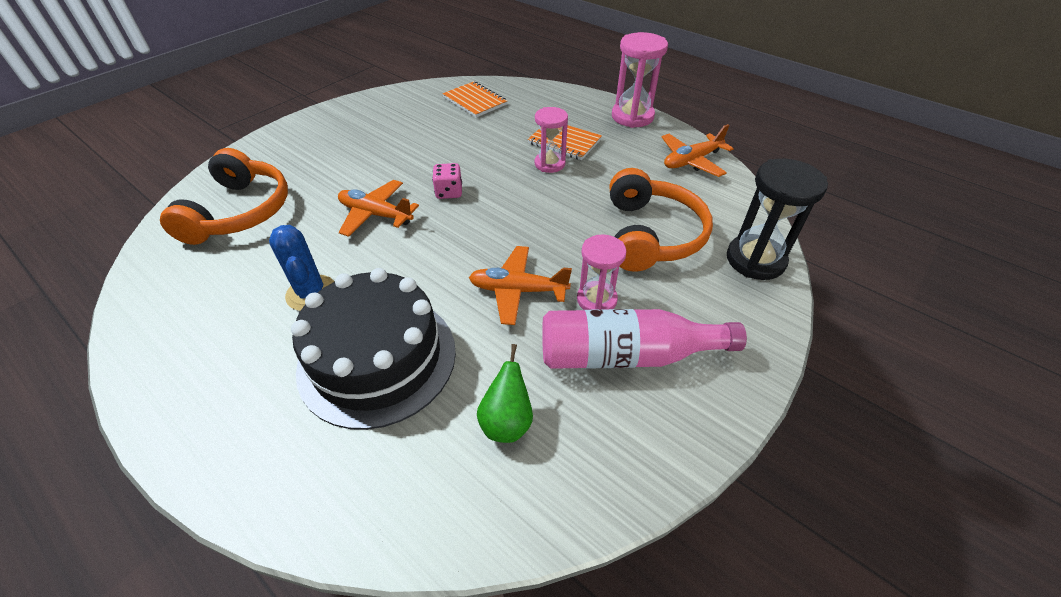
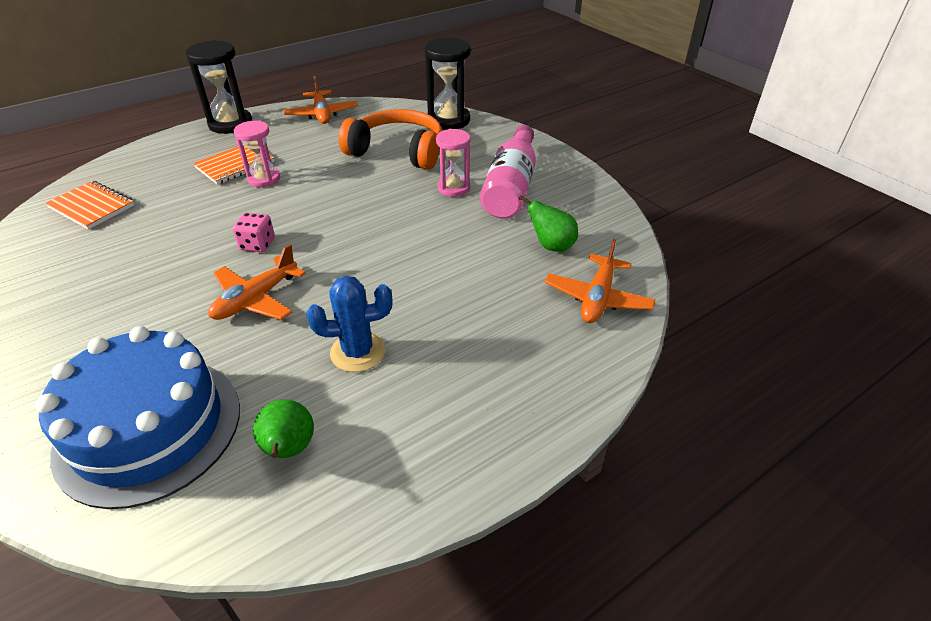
camera: 75 degrees left, 5 degrees down
(206, 284) = (289, 450): none -> green pear
(239, 212) = (149, 428): orange headphones -> blue cake
(377, 358) = (467, 307): black cake -> none
(475, 101) = (91, 207): orange notebook -> orange notebook turned 60 degrees clockwise
(518, 290) = (424, 222): orange plane -> orange plane (597, 298)
(632, 116) = (230, 124): pink hourglass -> black hourglass

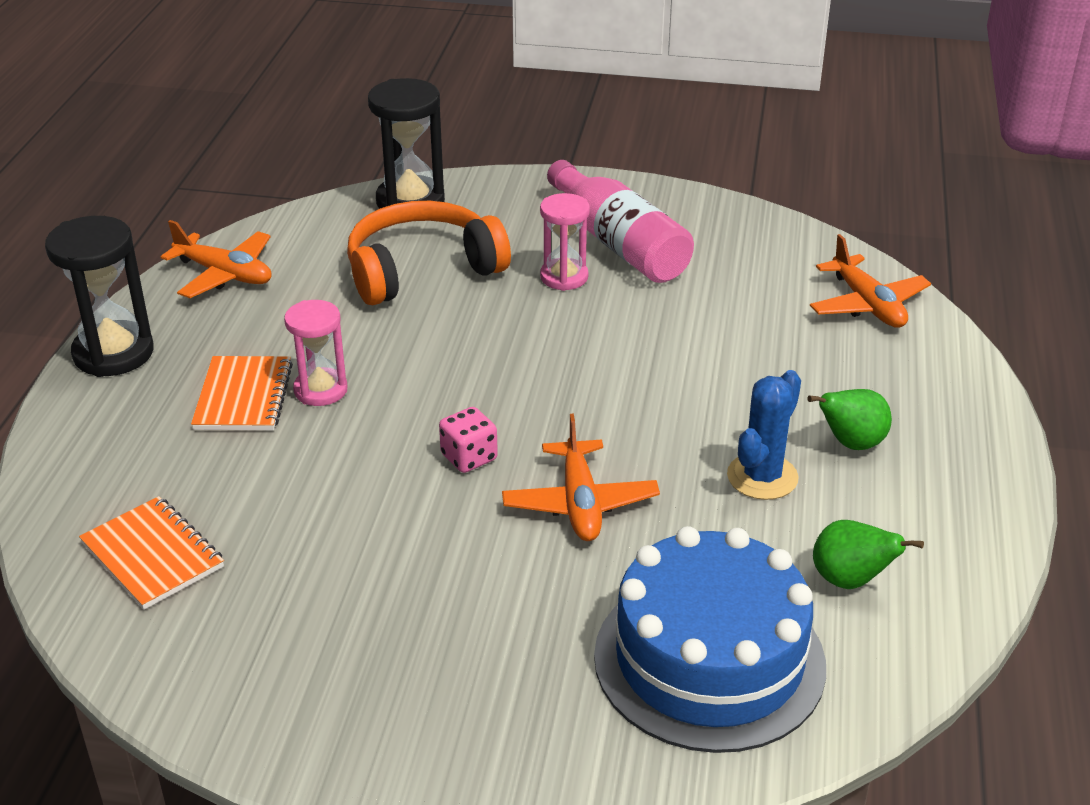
camera: 45 degrees left, 5 degrees down
(91, 207) = (152, 555): orange notebook -> orange notebook turned 60 degrees clockwise
(551, 246) = (756, 281): green pear -> green pear (850, 443)

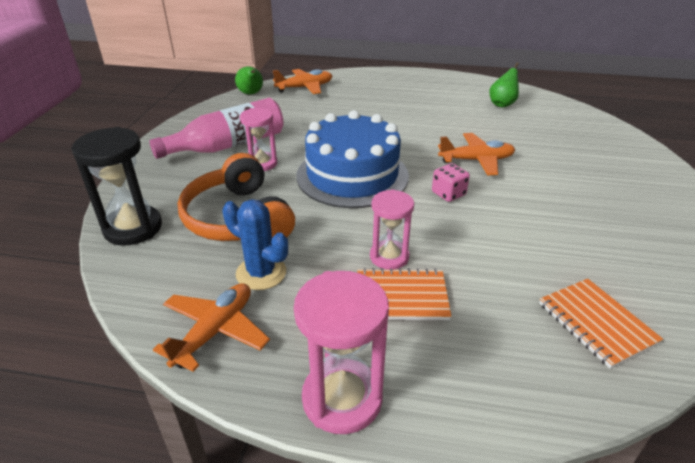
camera: 90 degrees left, 0 degrees up
(113, 353) = (342, 398): black hourglass -> pink hourglass
(152, 555) = (596, 323): orange notebook -> orange notebook turned 75 degrees counterclockwise
(709, 660) = (566, 133): blue cake -> blue cake (352, 175)
(762, 477) = (441, 117): blue cactus -> blue cactus (261, 273)
(850, 443) = (413, 98): green pear -> green pear (251, 94)

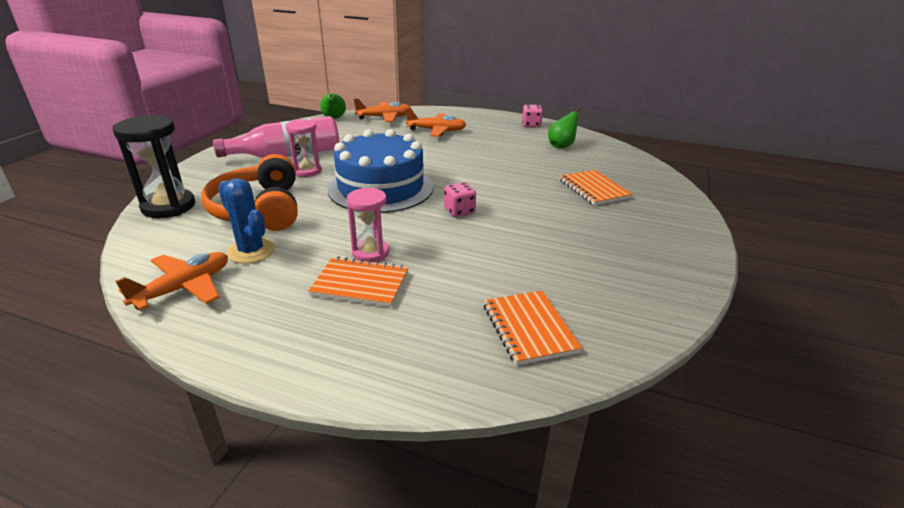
camera: 10 degrees right, 5 degrees down
(342, 398) = (256, 351): pink hourglass -> none
(458, 82) = (531, 125): none -> pink dice
(476, 160) = (504, 188): orange plane -> orange plane (436, 131)
(562, 152) = (594, 189): none -> orange notebook

